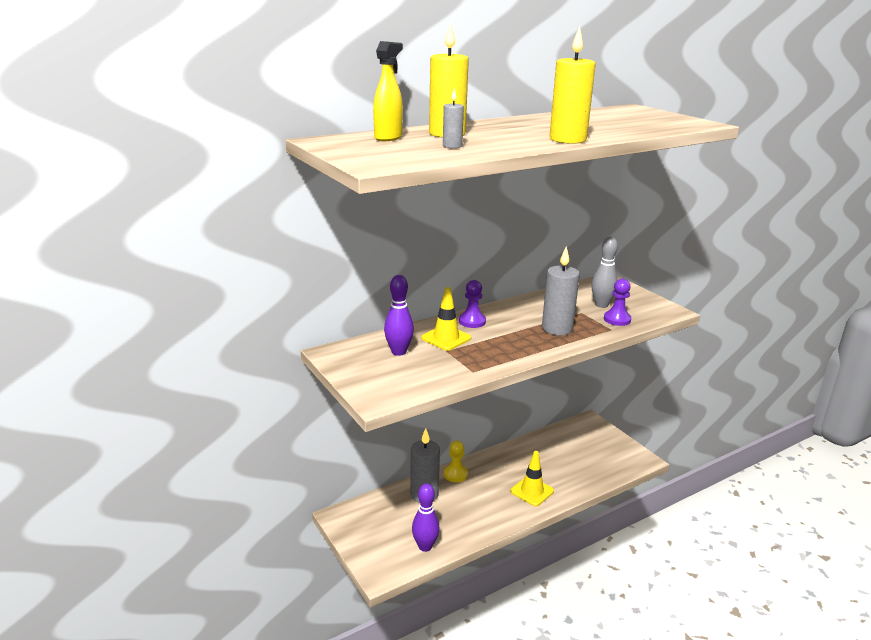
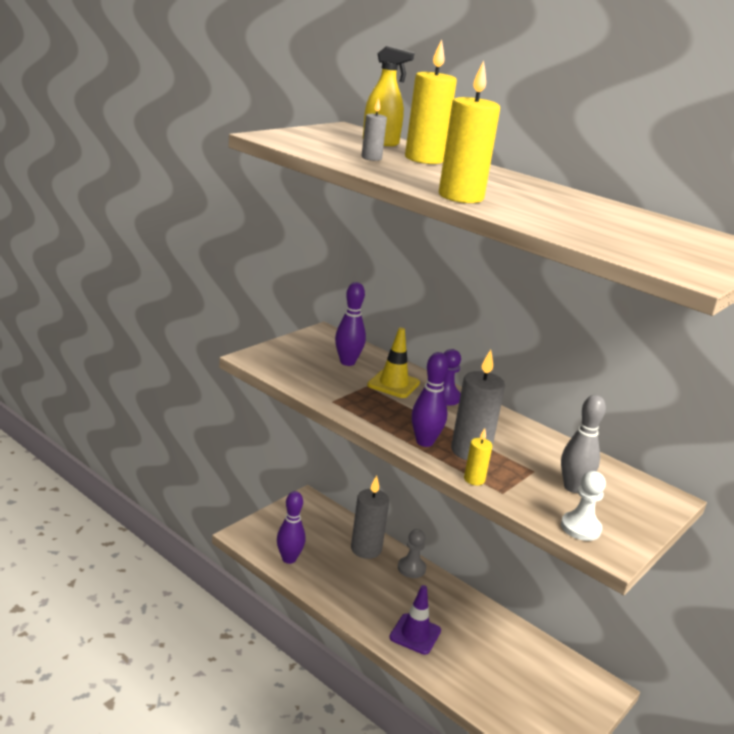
camera: 70 degrees right, 0 degrees up
(455, 474) = (411, 568): yellow pawn -> grey pawn
(532, 491) = (415, 634): yellow traffic cone -> purple traffic cone
(544, 343) = (424, 442): none -> purple bowling pin
(596, 335) = (474, 479): none -> yellow candle
(617, 319) = (536, 498): purple pawn -> none
(648, 314) = (580, 528): none -> white pawn

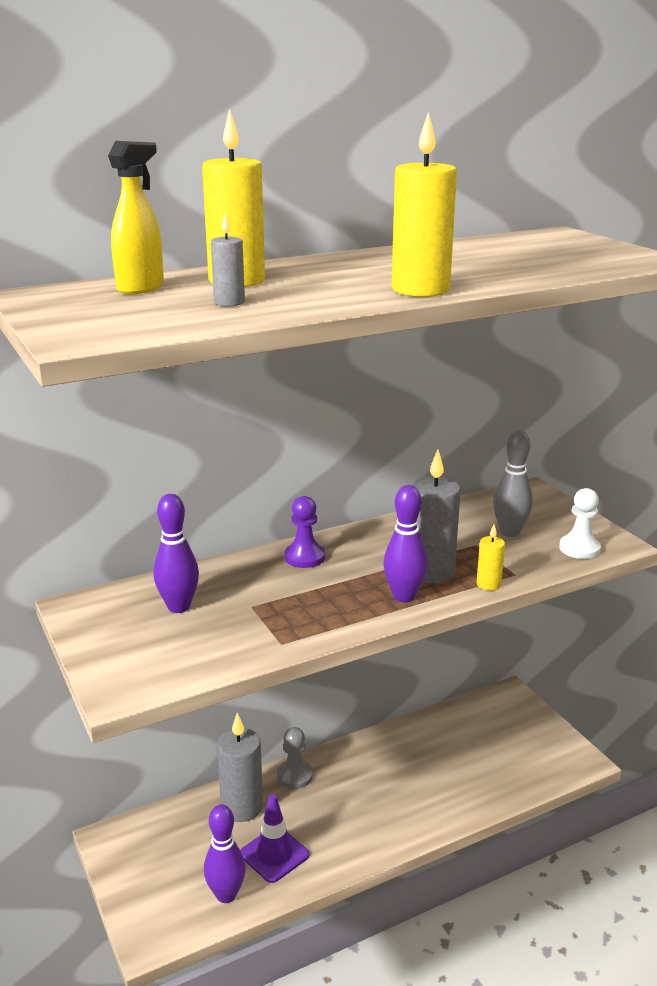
camera: 65 degrees left, 0 degrees up
(393, 384) = (257, 585): yellow traffic cone -> none
(415, 634) = (403, 808): purple traffic cone -> purple traffic cone (274, 854)

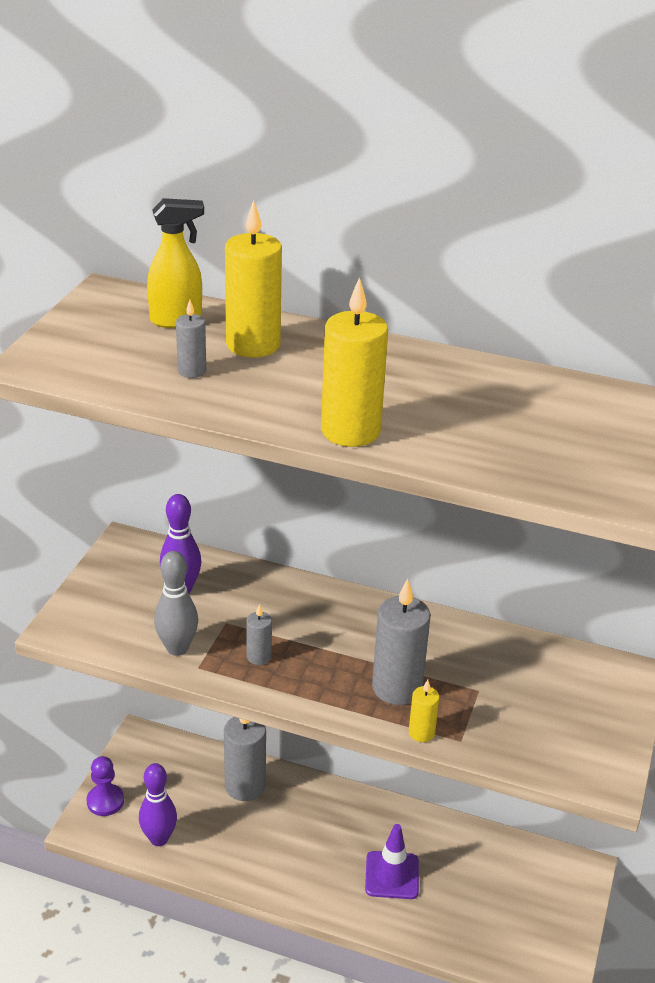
camera: 45 degrees right, 10 degrees up
(274, 854) = (222, 838): purple traffic cone -> purple traffic cone (392, 875)
(294, 776) = (310, 793): grey pawn -> none
(304, 557) = (326, 606): purple pawn -> purple pawn (105, 801)
(313, 610) = (259, 657): none -> grey candle
(404, 596) = (339, 694): purple bowling pin -> none
(509, 532) = (529, 700): grey bowling pin -> grey bowling pin (177, 648)
(579, 548) = (563, 760): white pawn -> none

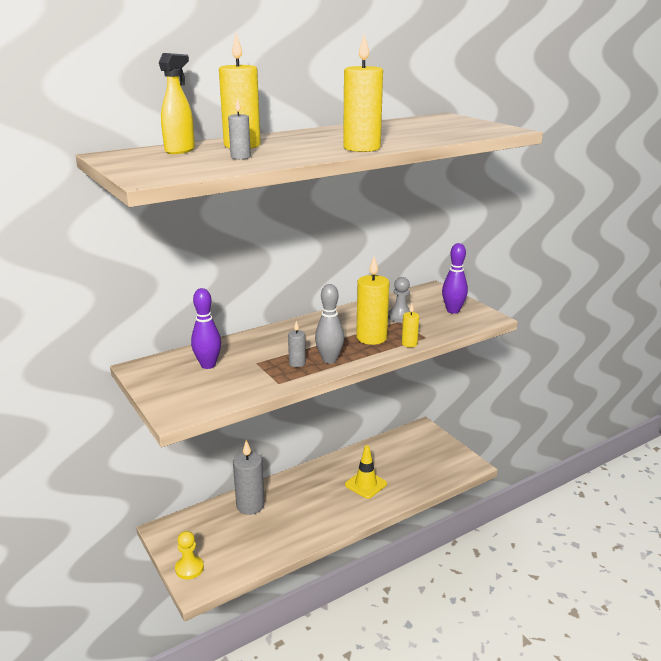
camera: 50 degrees left, 10 degrees down
(105, 801) = (189, 568): purple pawn -> yellow pawn
(159, 838) = (245, 558): purple bowling pin -> purple bowling pin (453, 311)
(177, 648) = (254, 383): grey bowling pin -> grey bowling pin (329, 360)
(392, 875) = (365, 484): purple traffic cone -> yellow traffic cone
(397, 688) = (371, 338): grey candle -> yellow candle
(493, 684) = (400, 317): none -> grey pawn

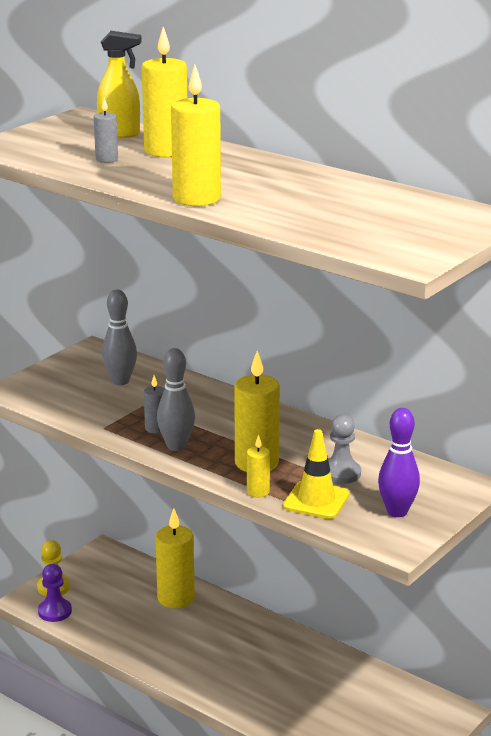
camera: 70 degrees right, 0 degrees up
(208, 365) = (120, 381): purple bowling pin -> grey bowling pin
(223, 574) = (55, 611): none -> purple pawn
(250, 505) = (176, 598): grey candle -> yellow candle
(365, 484) = (272, 681): yellow traffic cone -> yellow traffic cone (316, 500)

